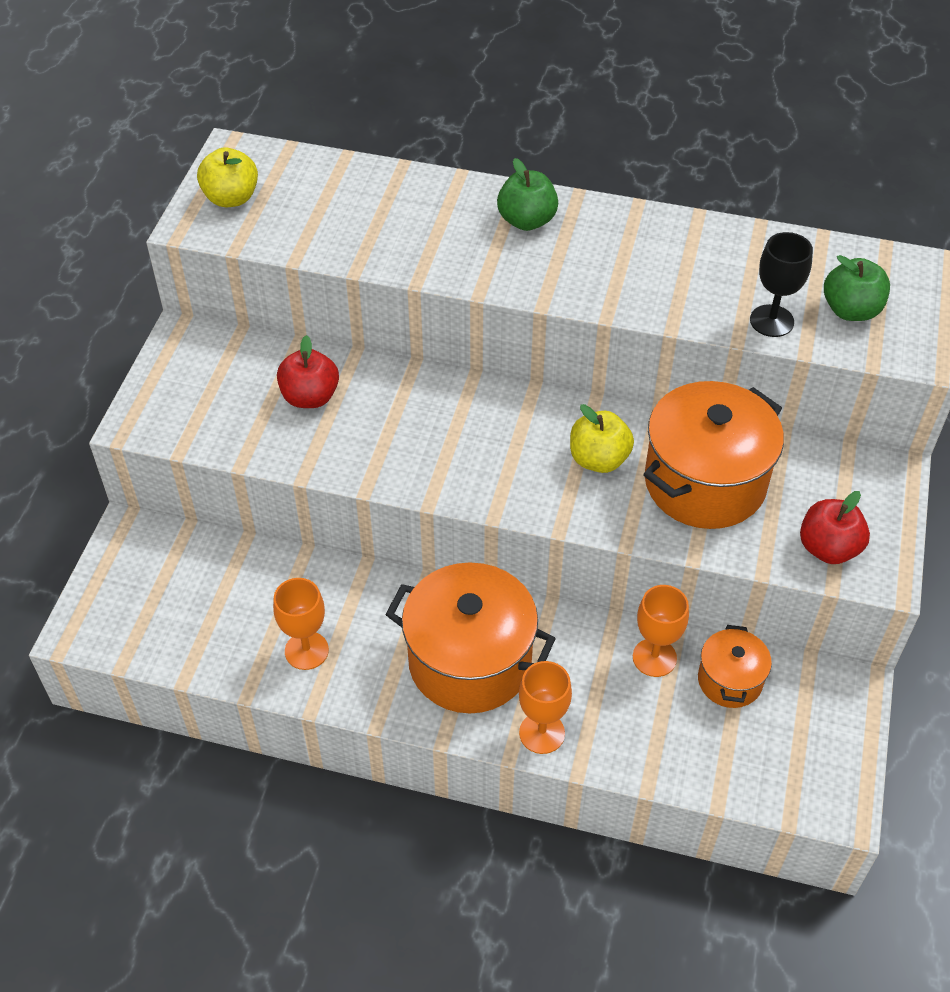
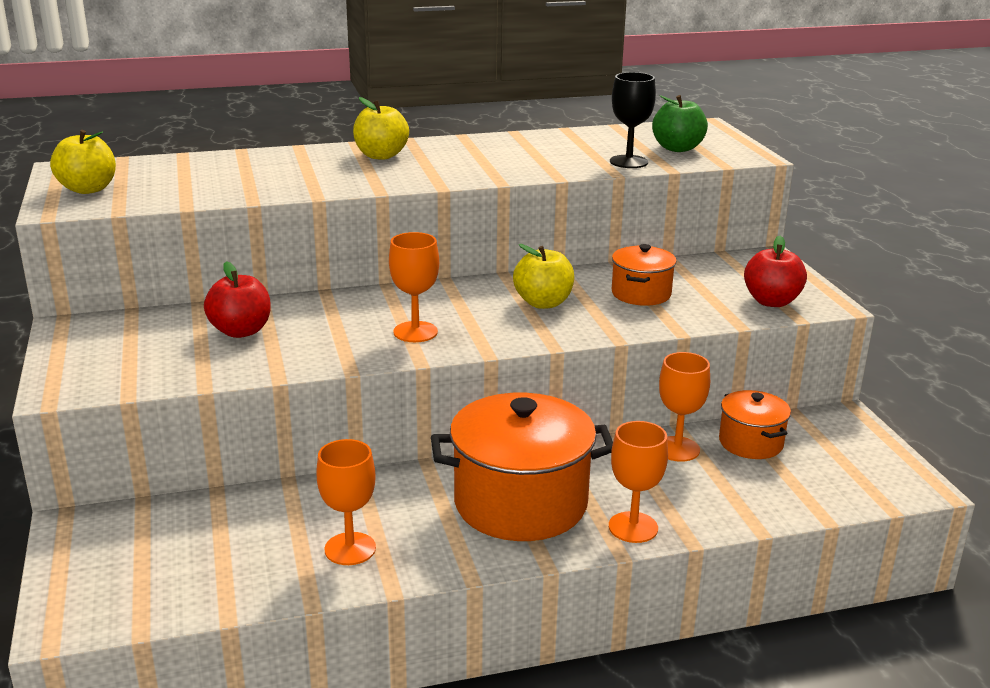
camera: 30 degrees left, 25 degrees down
(453, 458) = (415, 332): none -> orange goblet
(527, 221) = (381, 156): green apple -> yellow apple
(705, 482) = (641, 294): orange pot -> orange pot, size x0.52

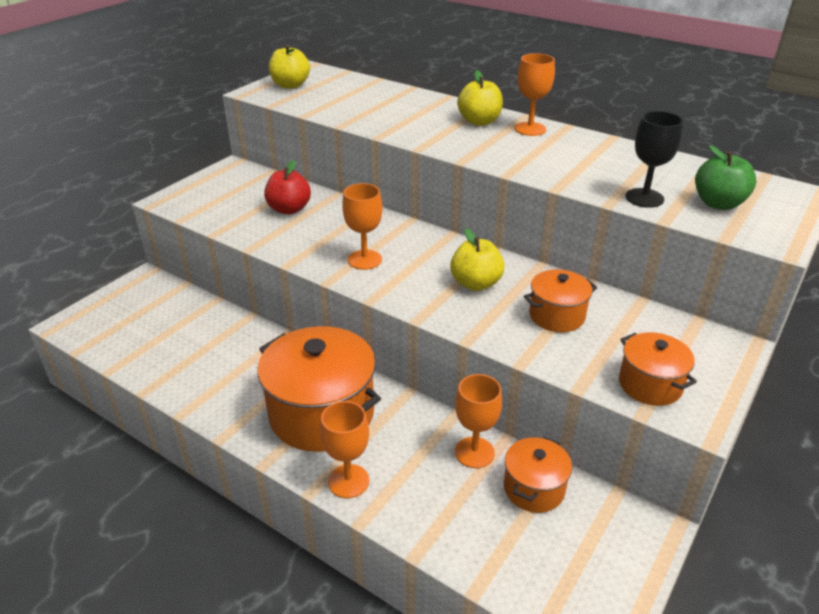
camera: 50 degrees right, 10 degrees up
(350, 549) = (207, 374): orange goblet -> orange goblet (530, 129)
(771, 301) = (650, 384): red apple -> orange pot

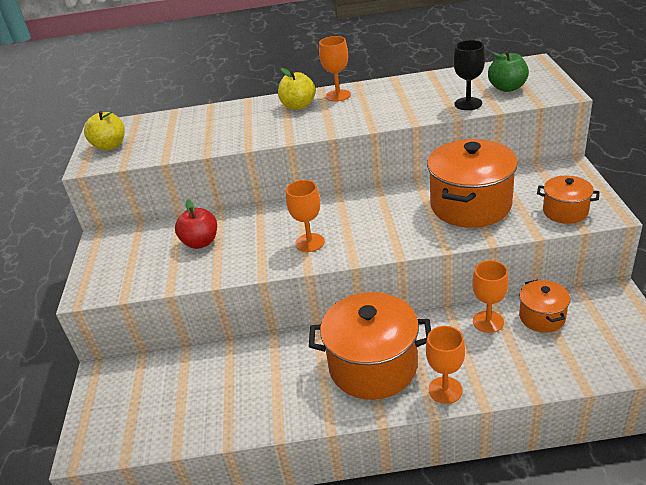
camera: 35 degrees left, 0 degrees up
(476, 283) = (400, 215): yellow apple -> none
(556, 316) = (470, 205): orange pot -> orange pot, size x1.91

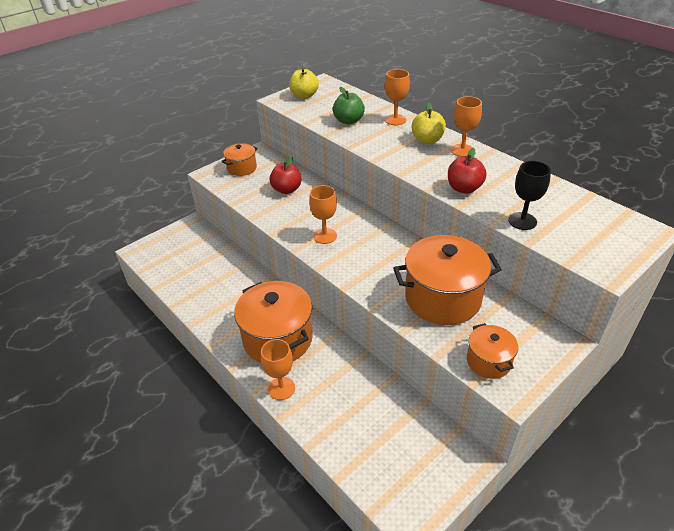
camera: 50 degrees right, 5 degrees up
(393, 113) = (464, 188): none -> red apple
(488, 322) = (369, 383): orange goblet -> orange goblet (395, 120)
(507, 88) = (577, 233): green apple -> green apple (348, 121)
(542, 317) = (400, 416): orange pot -> orange pot (242, 168)

